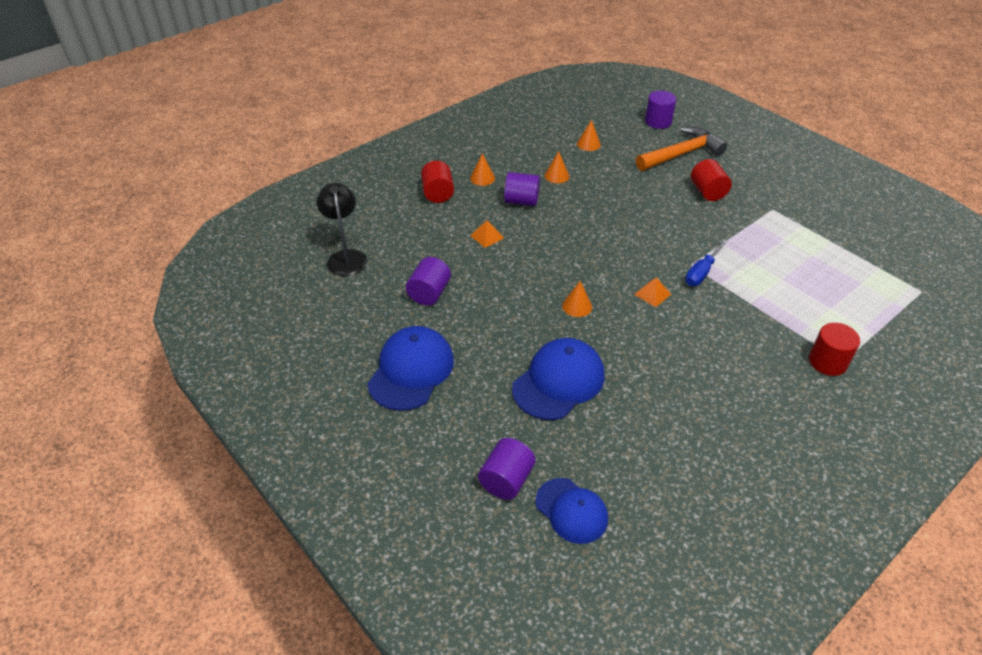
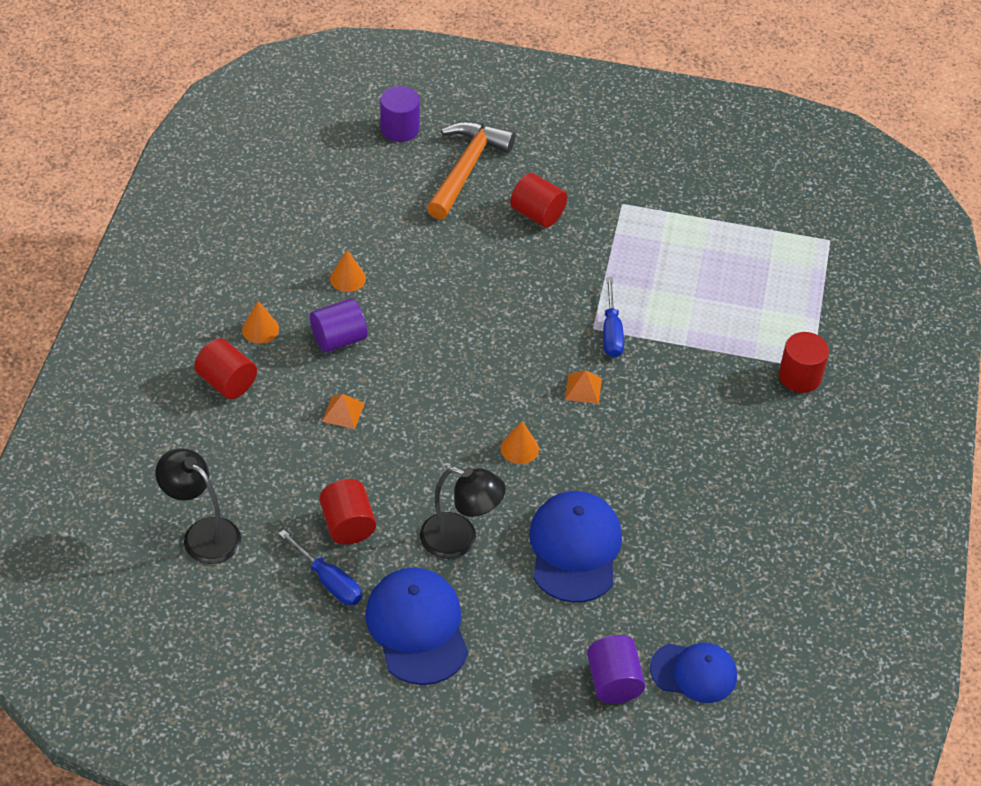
camera: 40 degrees left, 5 degrees up
(387, 316) = (329, 581): none -> blue screwdriver
(429, 293) = (348, 525): purple cylinder -> red cylinder
(488, 336) = (460, 540): none -> black lamp
(588, 144) = (345, 208): orange cone -> none

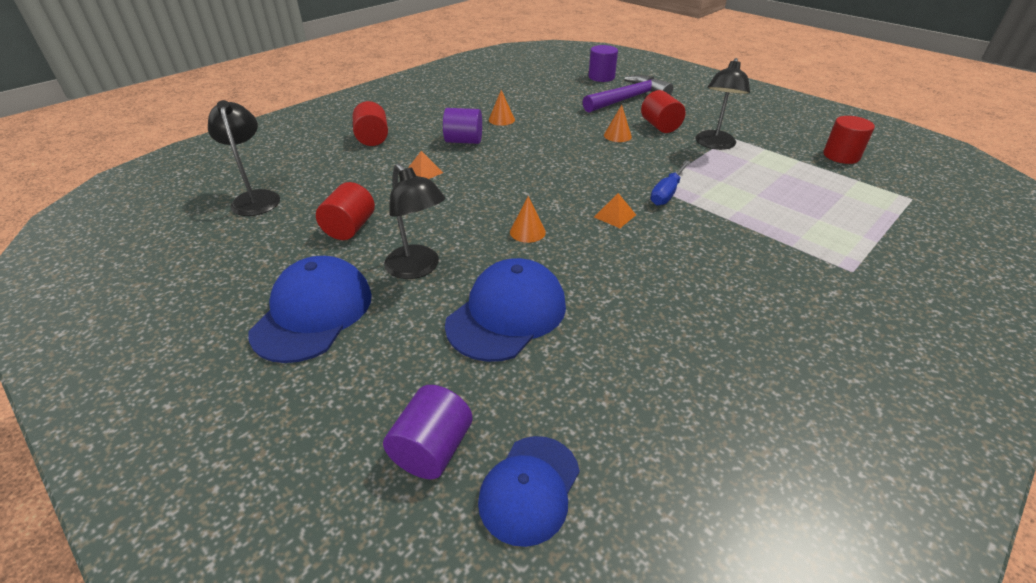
camera: 35 degrees right, 10 degrees down
(260, 329) = (422, 124): orange cone -> orange cone (617, 135)
(329, 581) = (293, 254): blue screwdriver -> none
(466, 168) = (628, 99): orange hammer -> purple hammer
(613, 226) = (714, 145): none -> black lamp
(694, 672) = (529, 489): blue cap -> blue cap turned 75 degrees clockwise
(800, 376) = (835, 273): red cylinder -> red cylinder (841, 156)

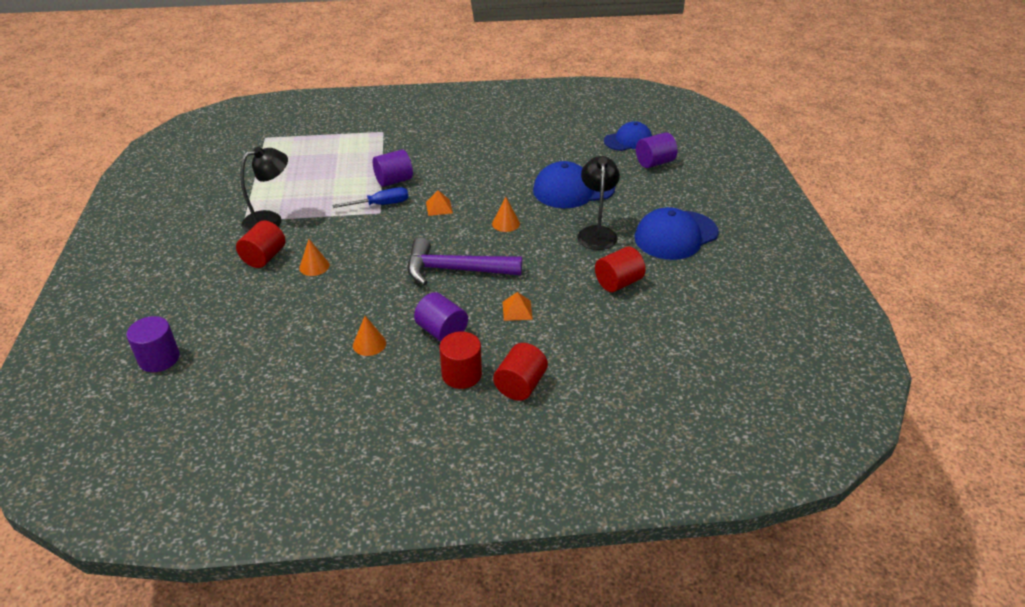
camera: 140 degrees left, 0 degrees up
(256, 198) = (677, 353): black lamp -> none
(628, 99) = (212, 305): purple hammer -> purple hammer (455, 270)
(706, 219) = (394, 181): none -> purple cylinder
(841, 156) = (223, 172): red cylinder -> red cylinder (461, 374)

